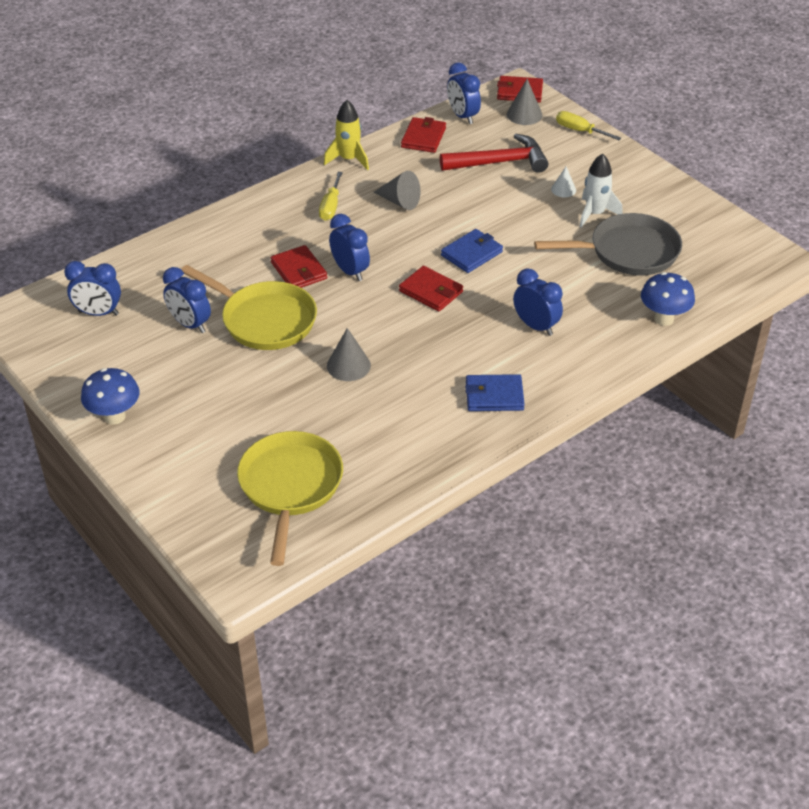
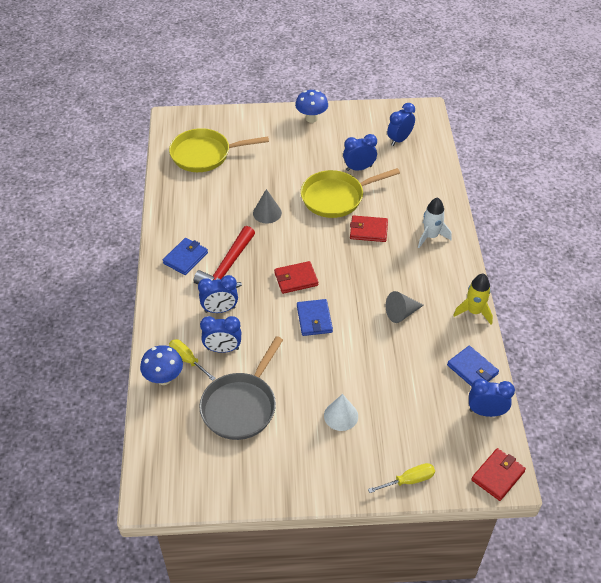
camera: 125 degrees right, 5 degrees up
(290, 487) = (205, 154): yellow pan -> yellow pan turned 135 degrees clockwise
(331, 206) = (424, 275): yellow screwdriver -> yellow screwdriver (187, 360)
(350, 271) = (348, 252): blue clock -> blue clock (223, 349)
(423, 138) = (472, 369): red wallet -> blue wallet
(499, 162) = (405, 397): red hammer -> red hammer (227, 267)
(524, 114) = (460, 456): grey cone -> none
(563, 189) = (341, 416): white cone -> white cone, size x1.53
(595, 214) = (297, 415): white rocket -> white rocket (431, 236)

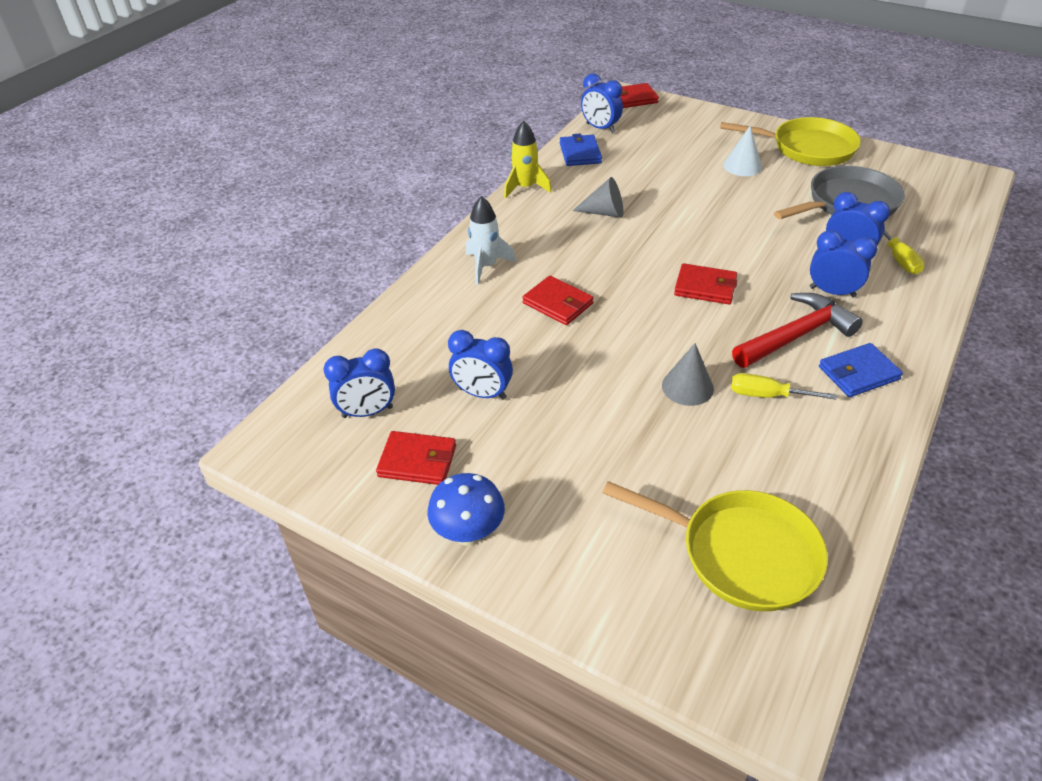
camera: 145 degrees left, 5 degrees down
(164, 378) = (936, 252): blue mushroom -> none
(314, 319) = (712, 242): blue wallet -> none
(336, 197) = (560, 364): yellow pan -> yellow pan (807, 148)
(357, 132) = (417, 461): none -> red wallet
(409, 480) = (711, 117): yellow screwdriver -> yellow screwdriver (767, 395)

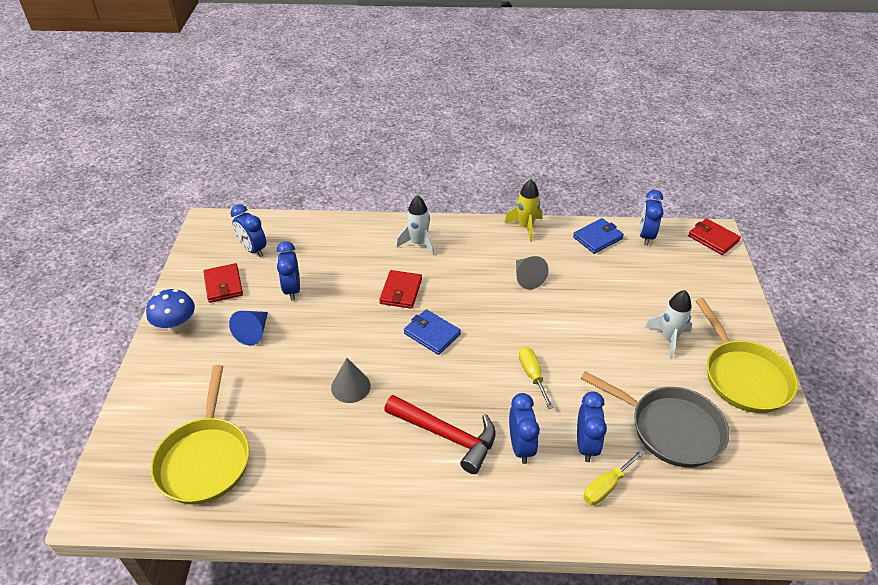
camera: 60 degrees right, 0 degrees up
(537, 451) = (253, 332): none -> blue cone
(705, 287) = (472, 364): red wallet -> none
(742, 166) = (668, 339): white cone -> white rocket
(767, 395) = (365, 434): yellow screwdriver -> yellow screwdriver (532, 375)
(858, 373) = (423, 487): blue wallet -> blue wallet (432, 334)

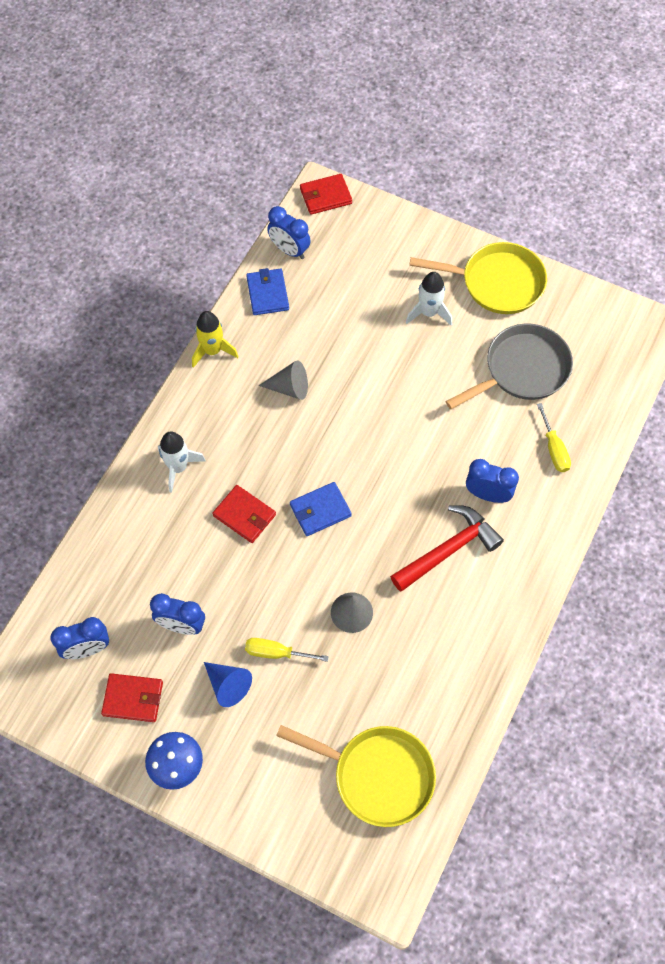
camera: 65 degrees left, 20 degrees up
(532, 375) = (415, 446): yellow screwdriver -> yellow screwdriver (276, 653)
(586, 445) = (509, 443): blue clock -> none

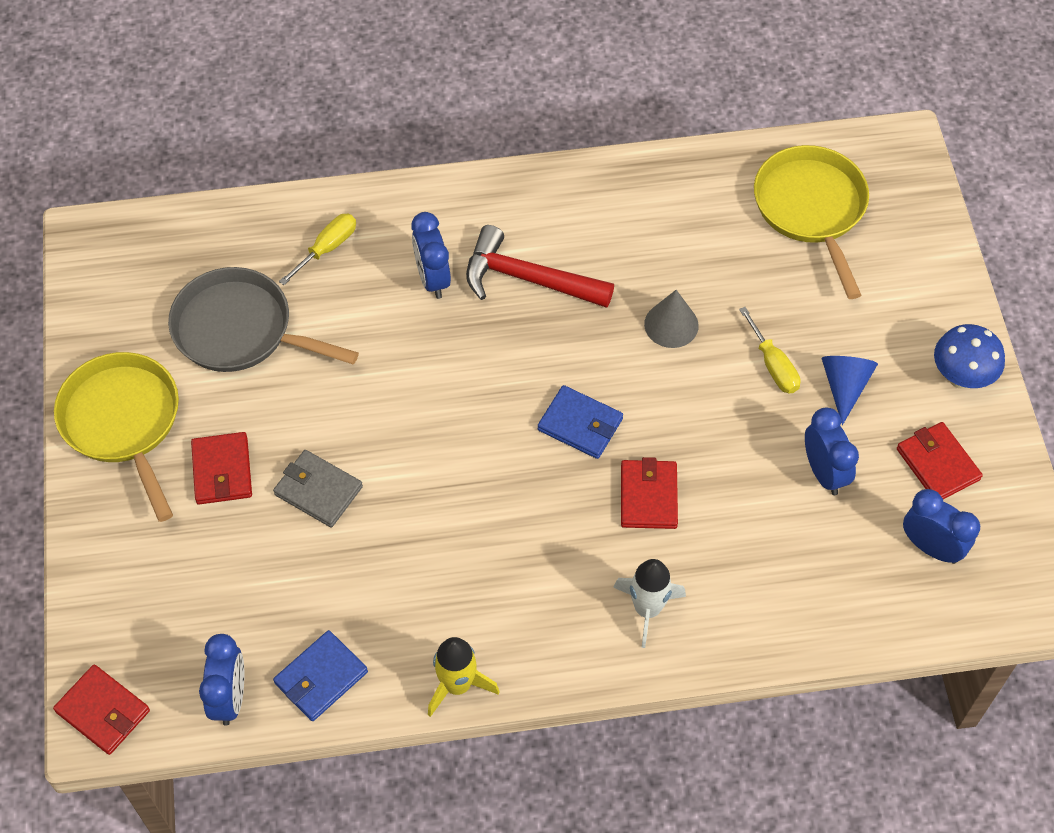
camera: 125 degrees left, 5 degrees down
(290, 388) = (445, 558): grey cone -> none
(380, 351) = (318, 490): none -> grey wallet
(429, 313) = (222, 470): white rocket -> red wallet

